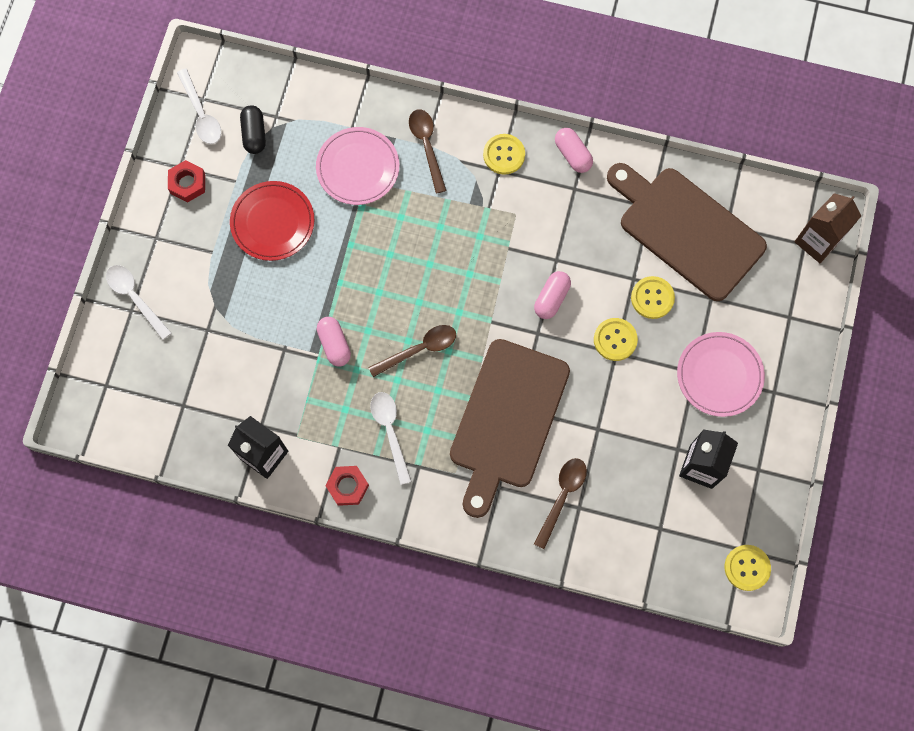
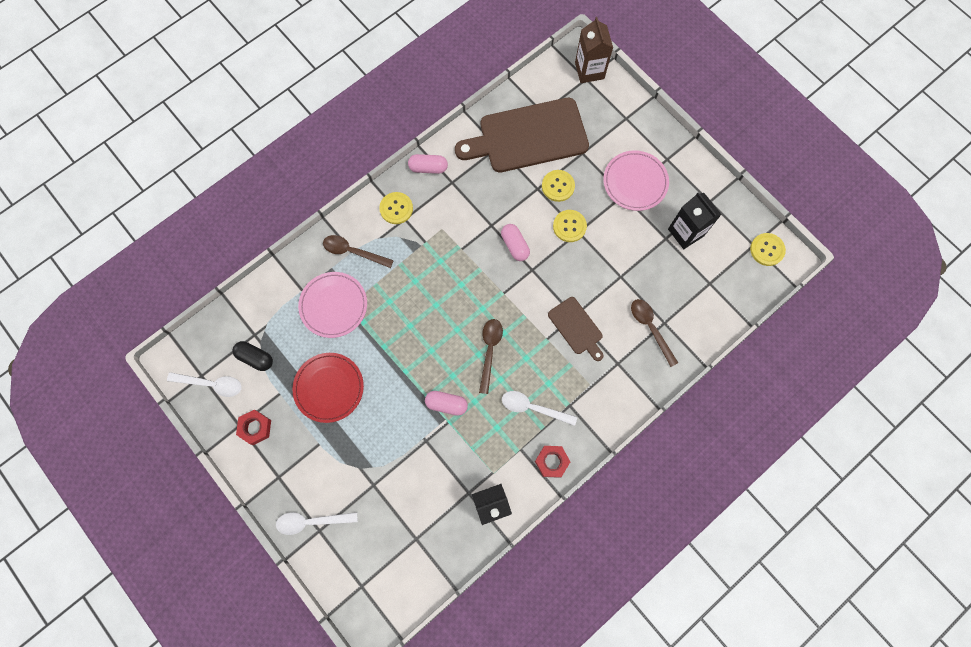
camera: 55 degrees left, 0 degrees up
(507, 420) = (576, 328): brown cutting board -> brown cutting board, size x0.49

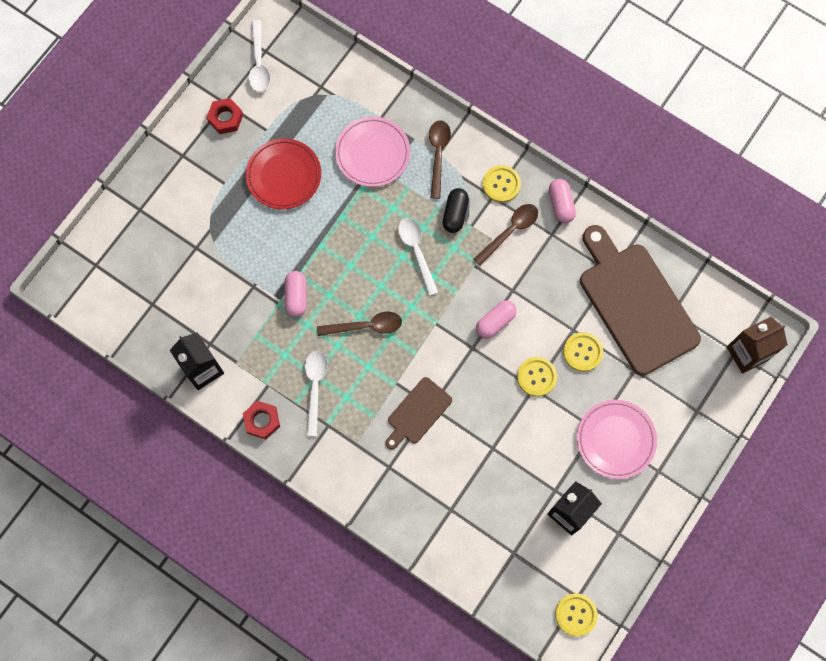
camera: 75 degrees right, 0 degrees up
(255, 358) = (296, 95): black capsule -> black capsule (455, 214)
(311, 521) = (146, 200): white spoon -> white spoon (416, 251)
(650, 328) = (439, 495): brown spoon -> brown spoon (510, 231)

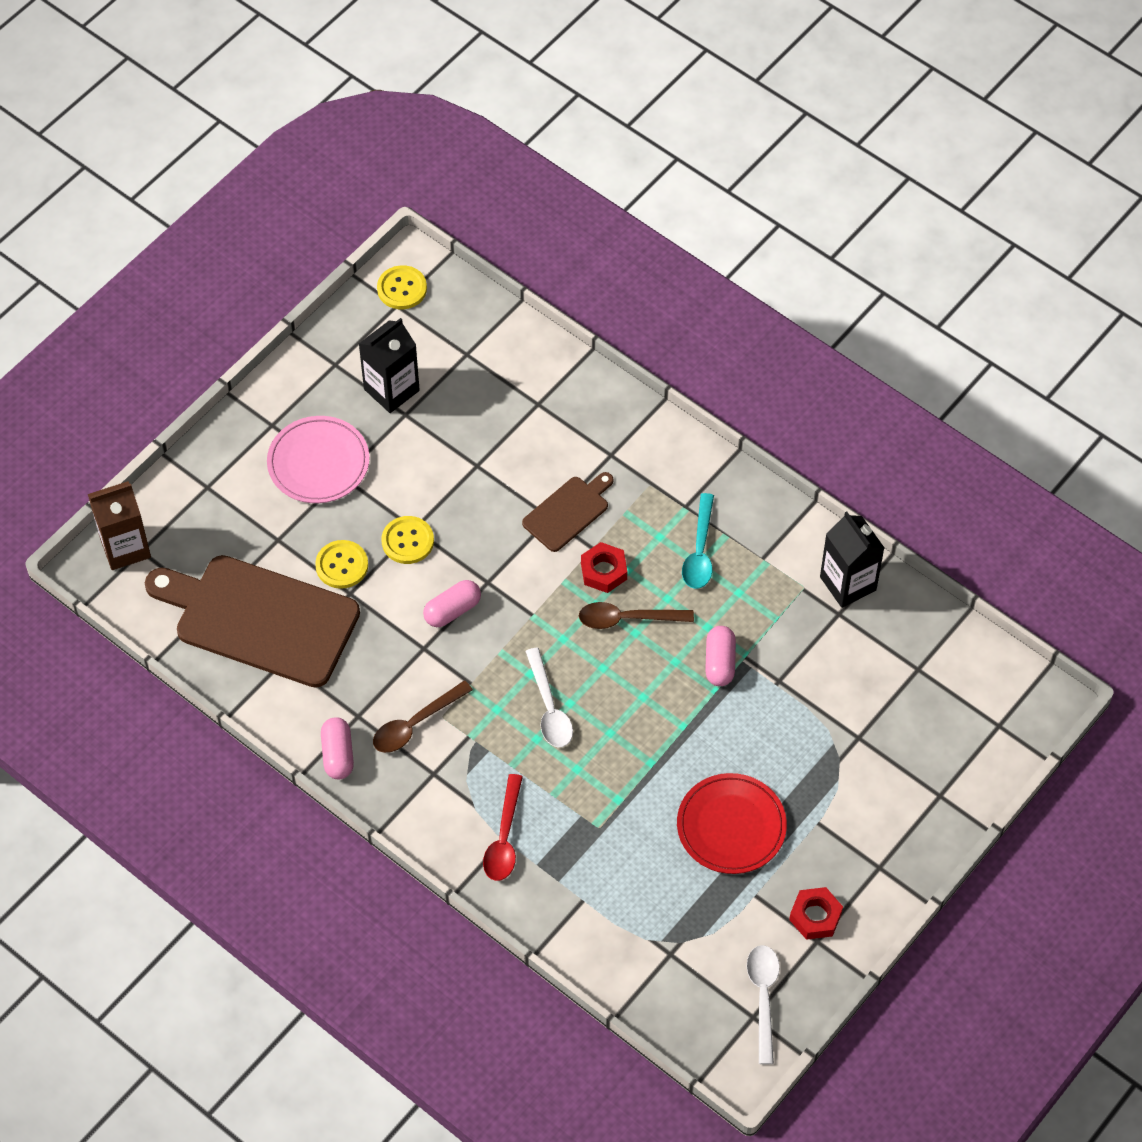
camera: 175 degrees left, 15 degrees down
(262, 421) = (770, 518): red nut -> red nut (604, 571)
(315, 387) = (699, 551): white spoon -> turquoise spoon
(372, 153) = (599, 847): pink plate -> none
(438, 155) = (504, 838): brown spoon -> red spoon
(455, 214) = (489, 753): black capsule -> none
(501, 184) = (418, 789): yellow button -> none
(635, 303) = (259, 619): brown cutting board -> brown cutting board turned 135 degrees clockwise

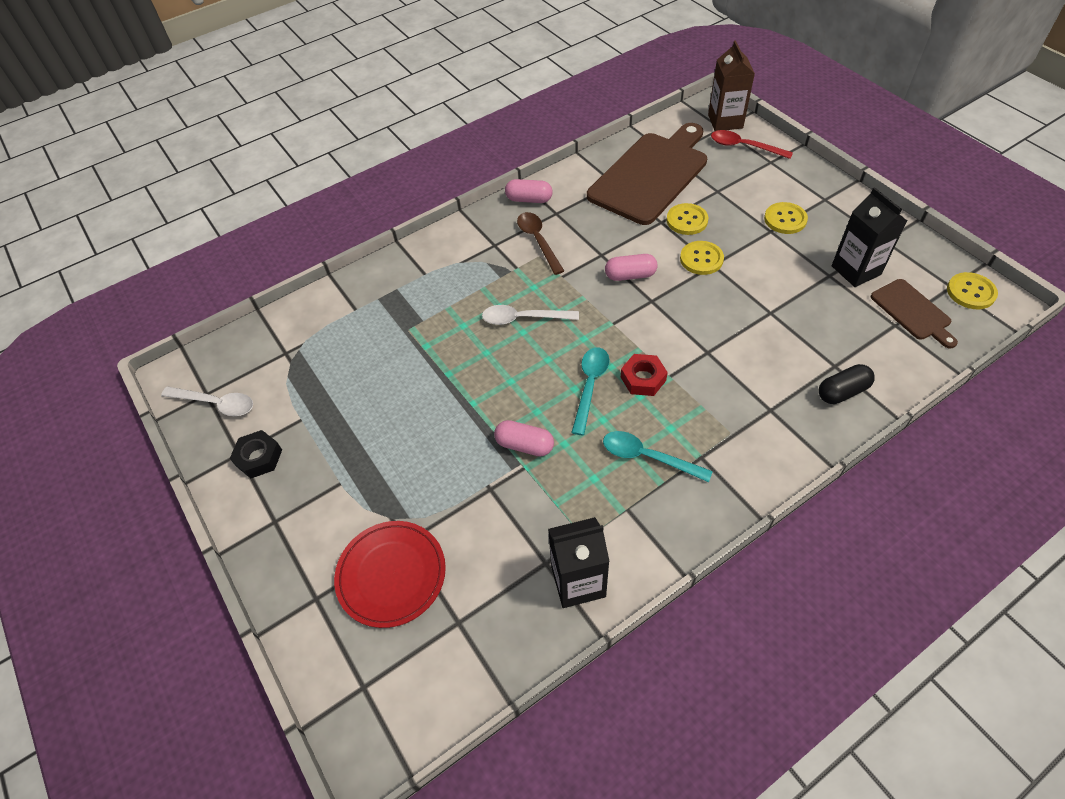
camera: 110 degrees right, 5 degrees down
(318, 463) = (785, 219): pink plate -> yellow button
(452, 610) = (630, 275): pink capsule -> pink capsule turned 75 degrees counterclockwise
(504, 838) = (426, 274): red spoon -> red spoon (744, 147)
(568, 512) = (711, 365): brown cutting board -> brown cutting board (912, 312)
(571, 396) = (842, 392): none -> black capsule
(627, 619) = (590, 386): brown spoon -> turquoise spoon
(731, 826) = (367, 416): red plate -> red plate (391, 575)
(815, 916) = (259, 458): red nut -> black nut

